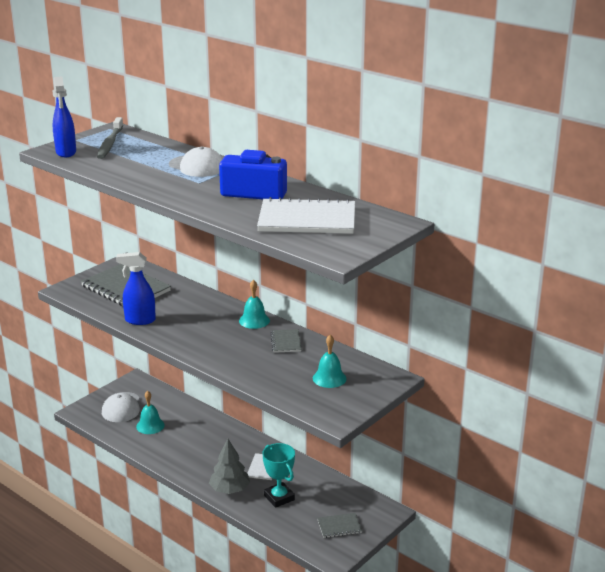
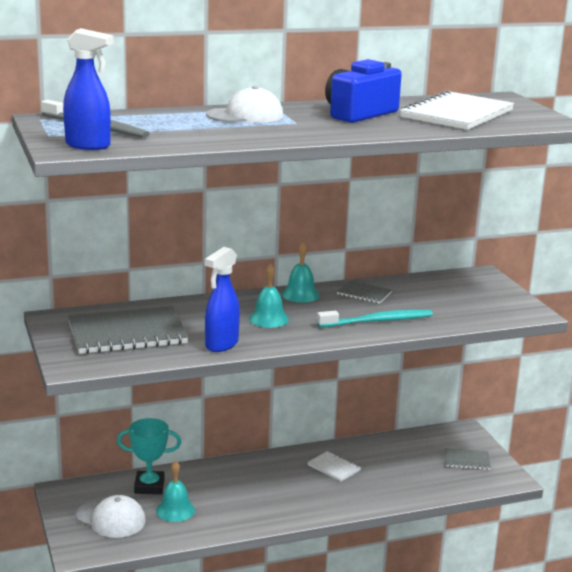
camera: 60 degrees left, 5 degrees down
(230, 489) = (352, 498): grey tree -> none
(240, 360) = (378, 321): none -> turquoise toothbrush
(279, 497) = (393, 476): turquoise trophy -> turquoise trophy (149, 486)
(329, 378) = (456, 296): turquoise bell -> turquoise bell (268, 319)
(339, 526) = (467, 460): grey notebook -> grey notebook turned 75 degrees clockwise

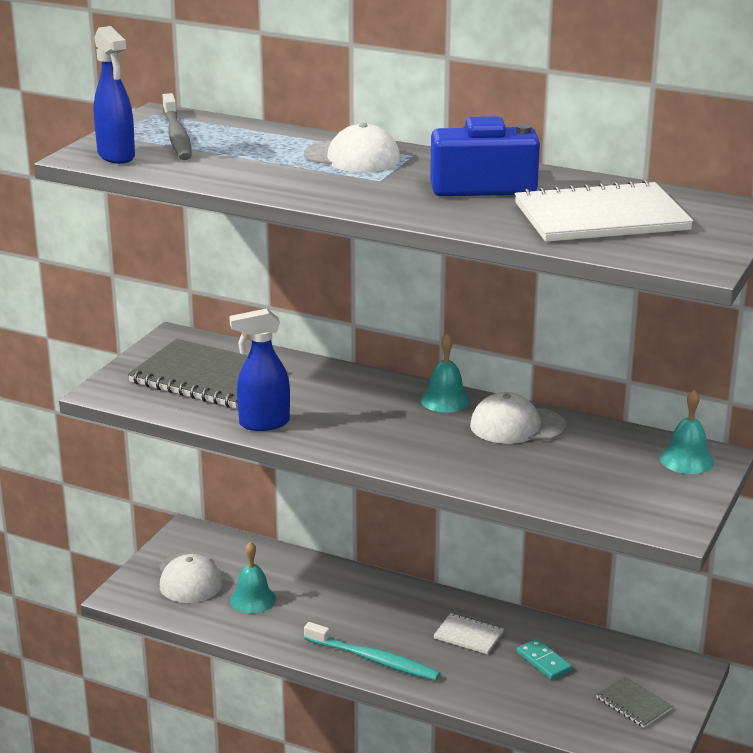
camera: 45 degrees right, 5 degrees up
(149, 486) = (264, 564): turquoise trophy -> none
(268, 319) = (360, 414): turquoise bell -> turquoise bell (686, 460)
(334, 467) = (468, 635): white notebook -> white notebook turned 60 degrees counterclockwise
(364, 294) = (517, 425): grey notebook -> white cap
(378, 321) = (468, 462): turquoise toothbrush -> turquoise toothbrush (374, 659)
(393, 461) = (544, 661): none -> turquoise domino

